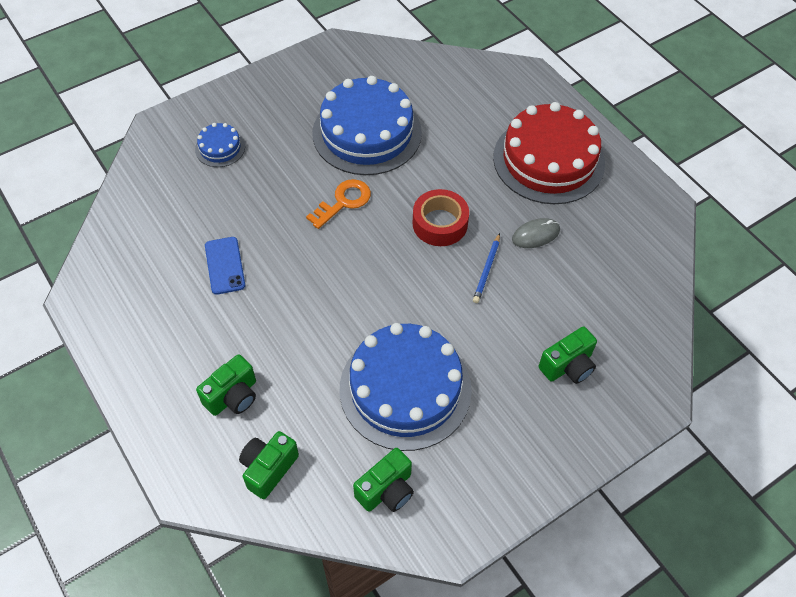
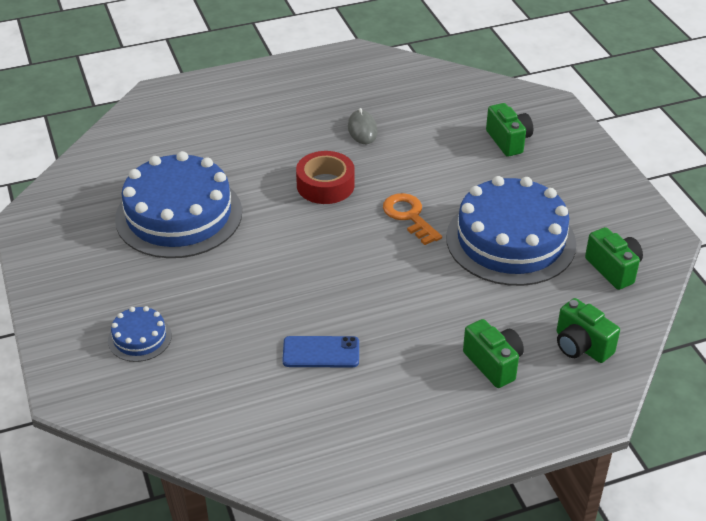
camera: 75 degrees left, 15 degrees down
(343, 202) = (269, 247): orange key -> orange key (409, 216)
(487, 270) = (392, 166): blue pencil -> none
(548, 160) = (276, 104): red cake -> none

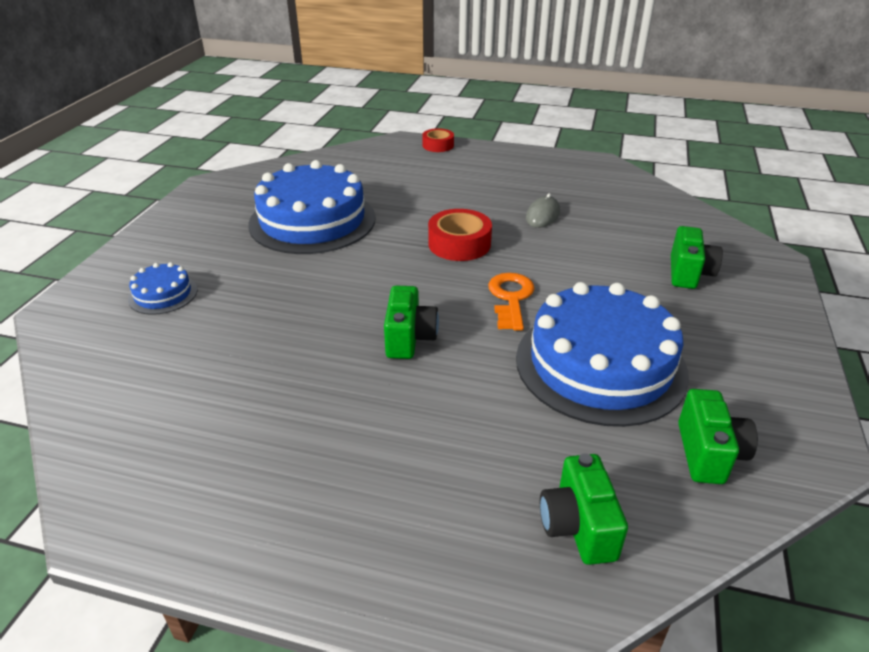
camera: 35 degrees right, 5 degrees down
(198, 86) = (438, 145): none -> red tape
(321, 352) = (284, 379): blue phone -> none
(493, 364) = (445, 487): green camera -> green camera (409, 338)

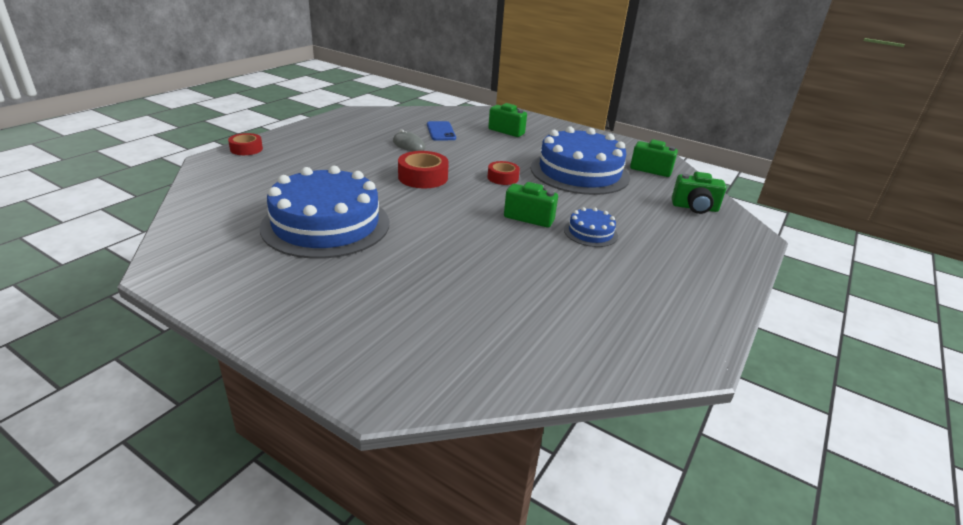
camera: 75 degrees left, 5 degrees down
(163, 294) = (397, 318): blue cake -> blue cake (590, 232)
(510, 298) = (503, 178): orange key -> red tape
(613, 225) = (441, 131): none -> blue phone

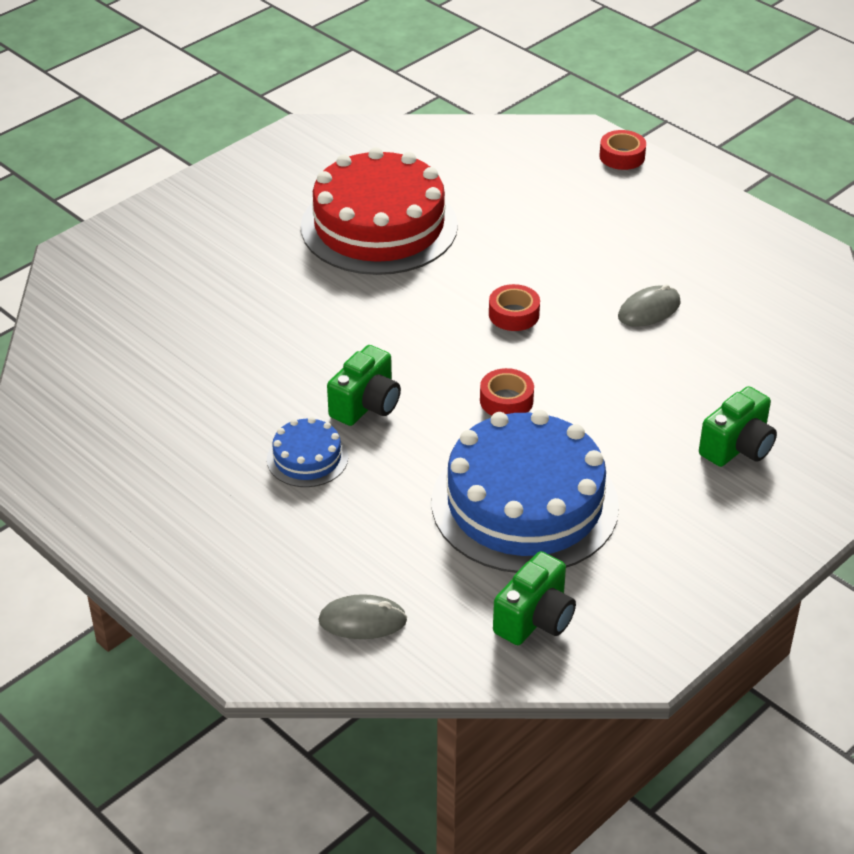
camera: 105 degrees right, 10 degrees up
(326, 224) = (379, 226): blue cake -> red cake
(423, 177) = (514, 314): red tape -> red tape, size x0.65
(441, 131) = (721, 354): blue phone -> none
(694, 208) = (362, 620): green camera -> grey mouse

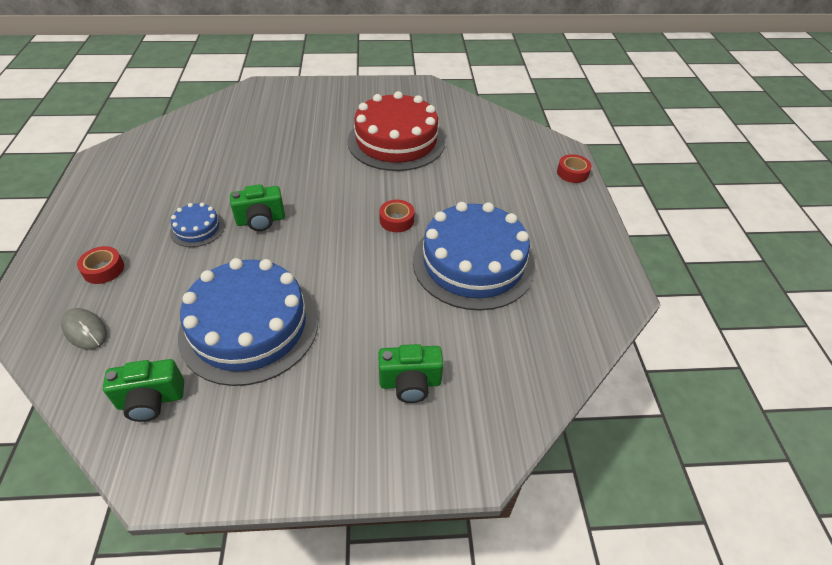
camera: 40 degrees right, 5 degrees up
(506, 400) = (326, 262): red tape -> red tape (103, 269)
(649, 310) = (473, 263): grey mouse -> blue cake

